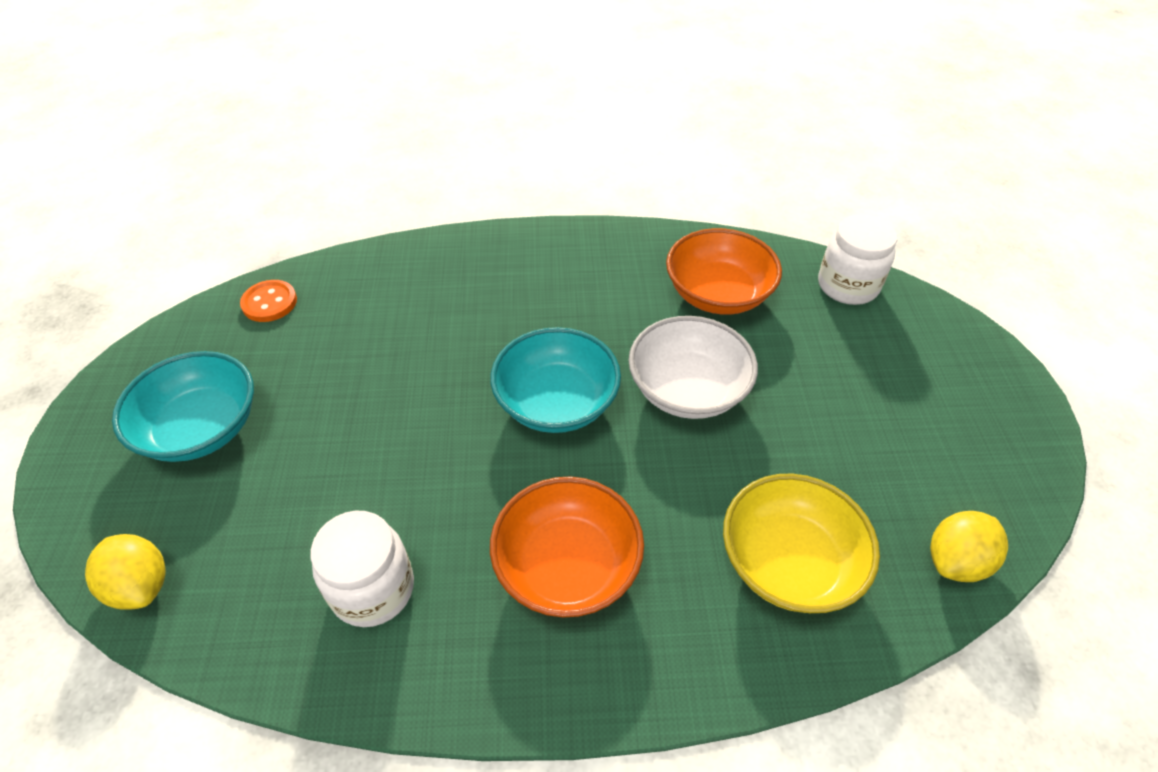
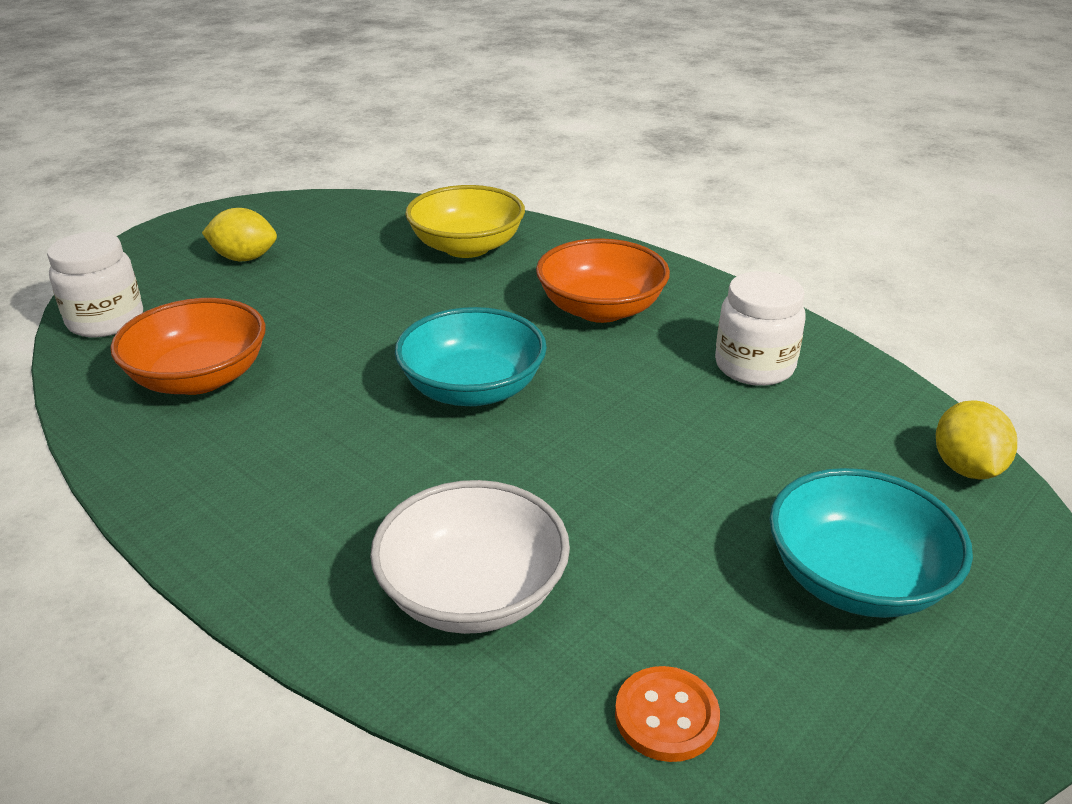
camera: 135 degrees left, 15 degrees down
(688, 390) = (362, 338): white bowl -> white bowl (473, 593)
(956, 561) = (383, 208): yellow lemon -> yellow lemon (244, 258)

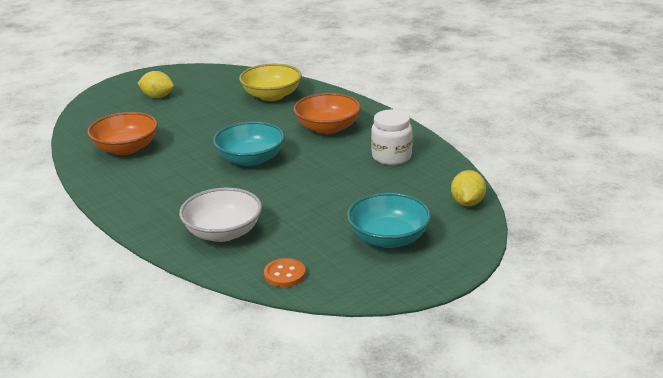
camera: 10 degrees right, 5 degrees down
(106, 321) = (86, 122): white jar -> none

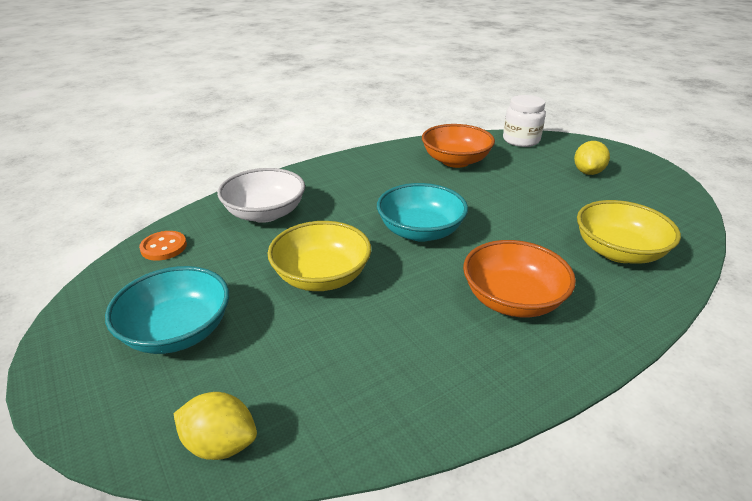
camera: 95 degrees right, 5 degrees up
(315, 192) = (321, 276): none -> yellow bowl
(391, 157) = (407, 363): white jar -> white jar (521, 140)

